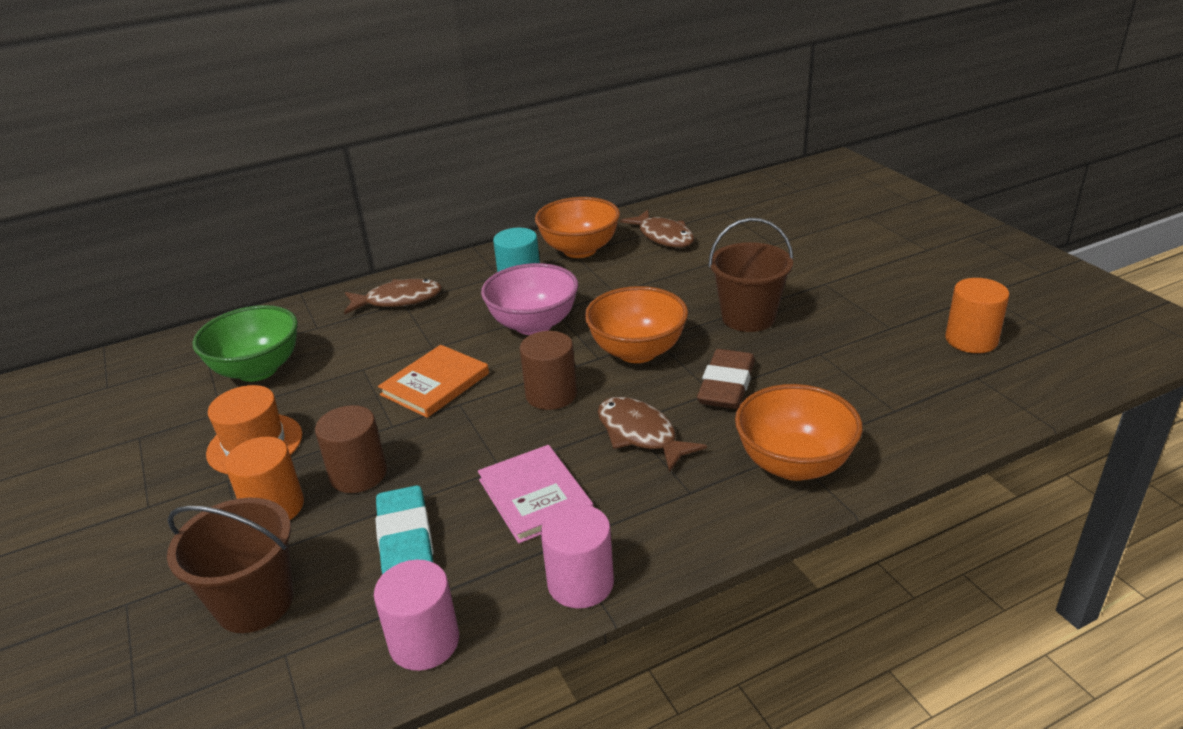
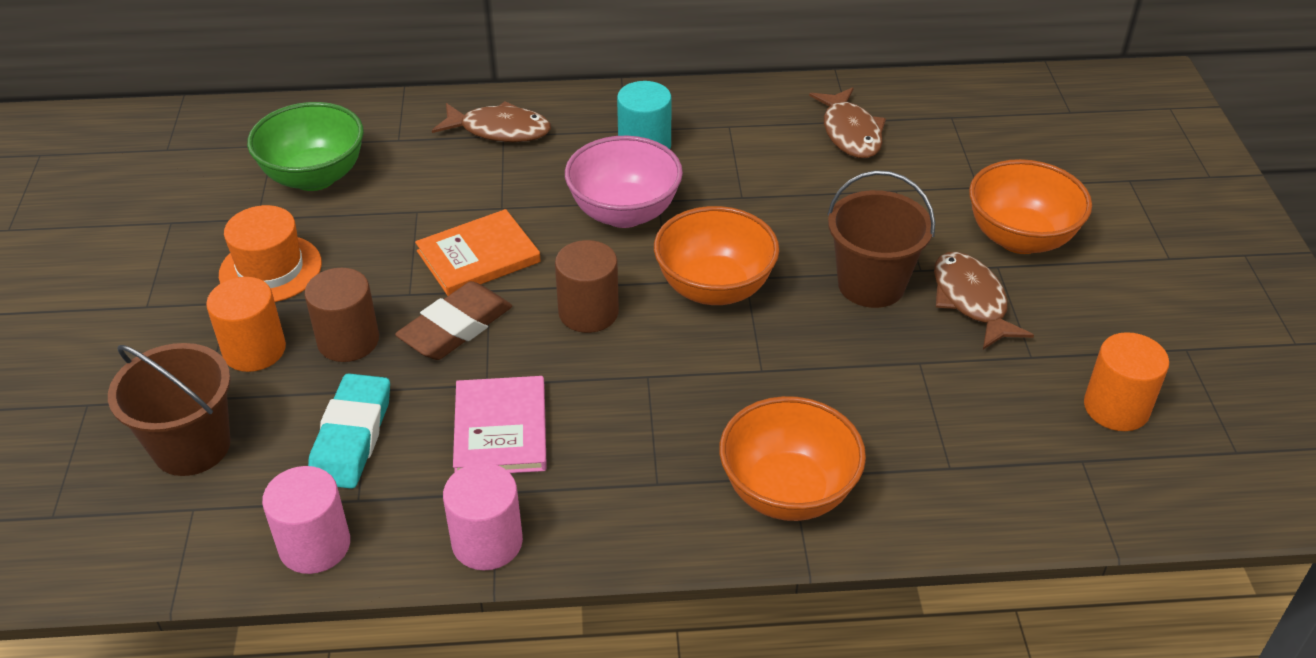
camera: 20 degrees right, 10 degrees up
(579, 250) = (739, 122): orange bowl -> orange bowl (1020, 238)
(640, 434) = (650, 396): brown fish -> brown fish (971, 301)
(726, 385) = (783, 367): brown eraser -> brown eraser (456, 328)

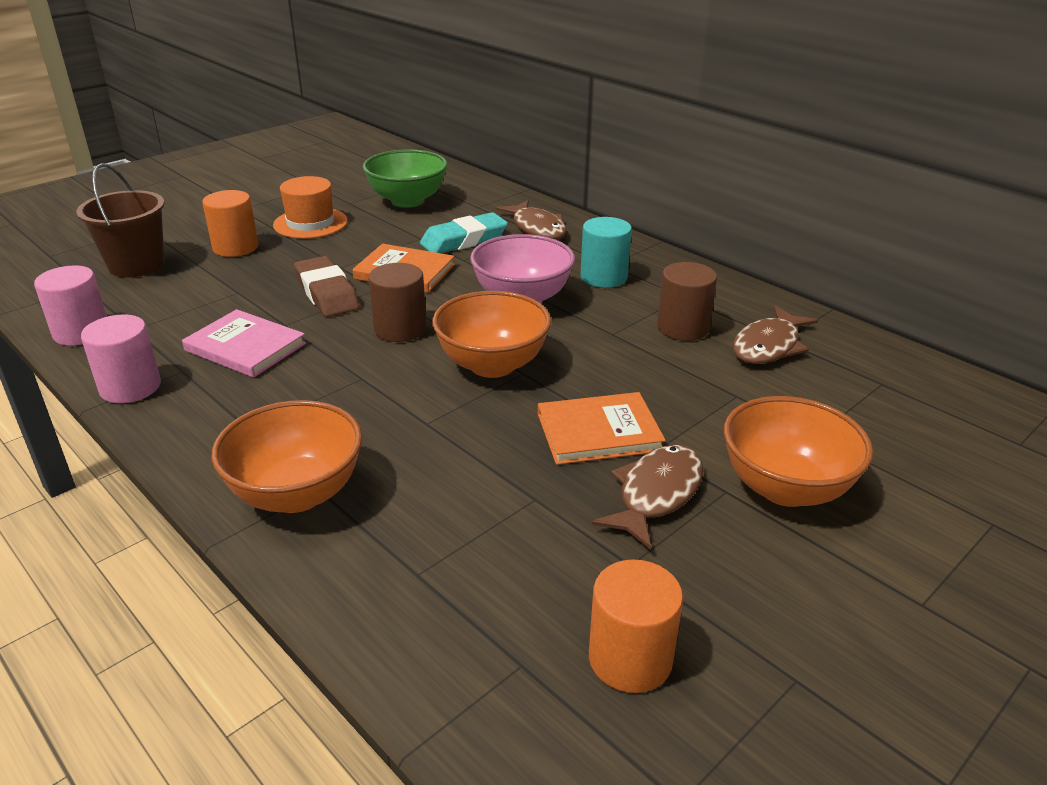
camera: 50 degrees right, 10 degrees down
(348, 341) = (274, 268): brown cylinder -> brown cylinder (683, 328)
(351, 437) = (189, 304): turquoise eraser -> turquoise eraser (464, 240)
(456, 328) = (327, 293): brown eraser -> brown eraser turned 60 degrees clockwise
(500, 429) = (245, 347): pink book -> pink book turned 75 degrees clockwise
(871, 284) = (599, 432): brown bucket -> orange book

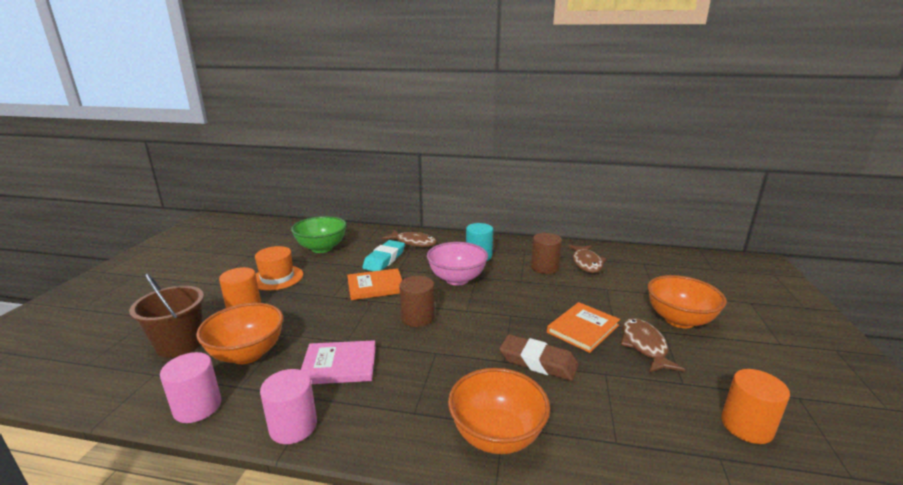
camera: 35 degrees left, 10 degrees down
(327, 293) = (346, 314): brown eraser -> brown eraser (538, 362)
(492, 365) = (491, 317): orange bowl -> orange bowl (247, 354)

